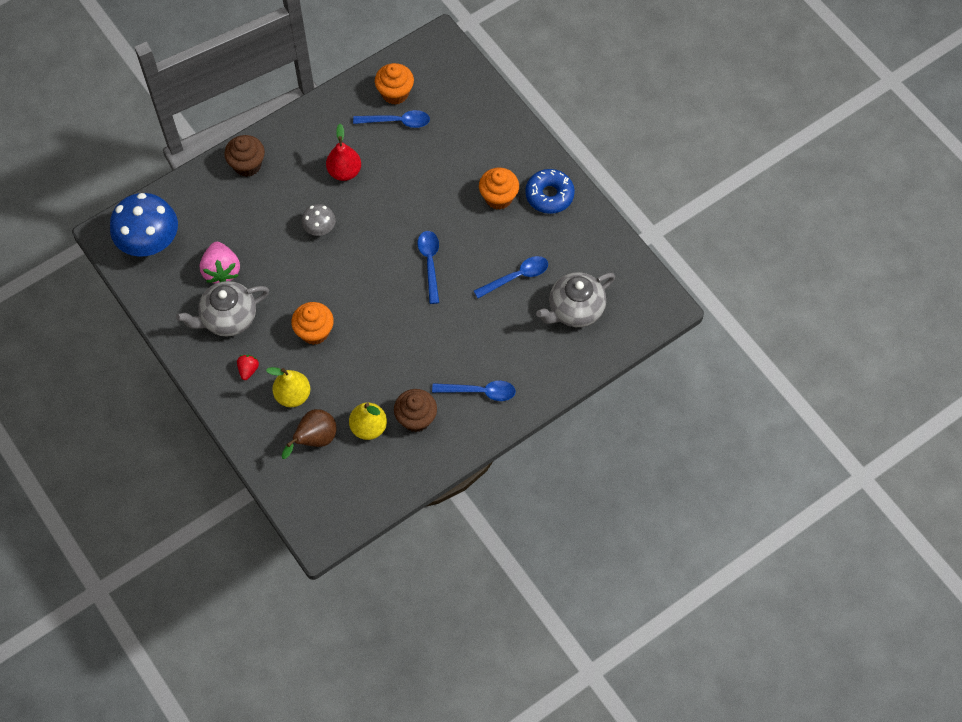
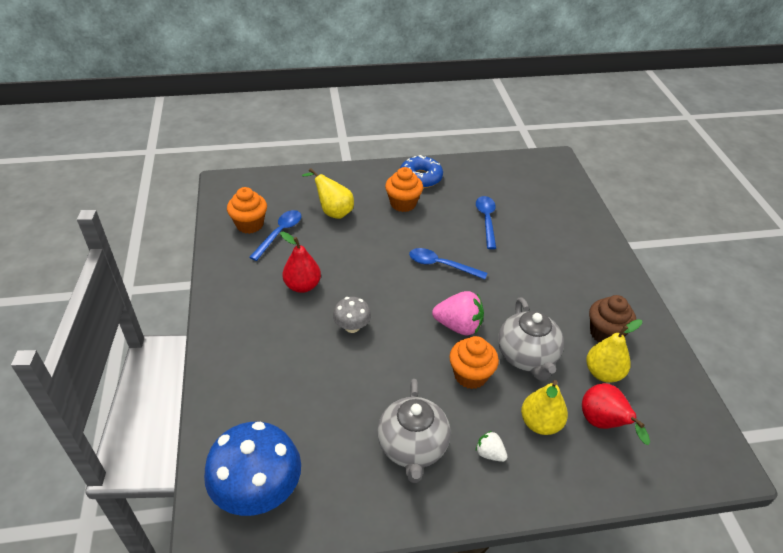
camera: 65 degrees left, 20 degrees down
(221, 271) = (347, 430): pink strawberry -> pink strawberry (458, 326)
(247, 165) = (233, 356): brown cupcake -> none
(248, 370) = (489, 453): red strawberry -> white strawberry
(315, 439) = (603, 424): brown pear -> red pear
(451, 147) = (333, 212): none -> yellow pear
(480, 392) = (592, 281): blue spoon -> none
(575, 310) = (535, 201): grey teapot -> grey teapot (527, 357)

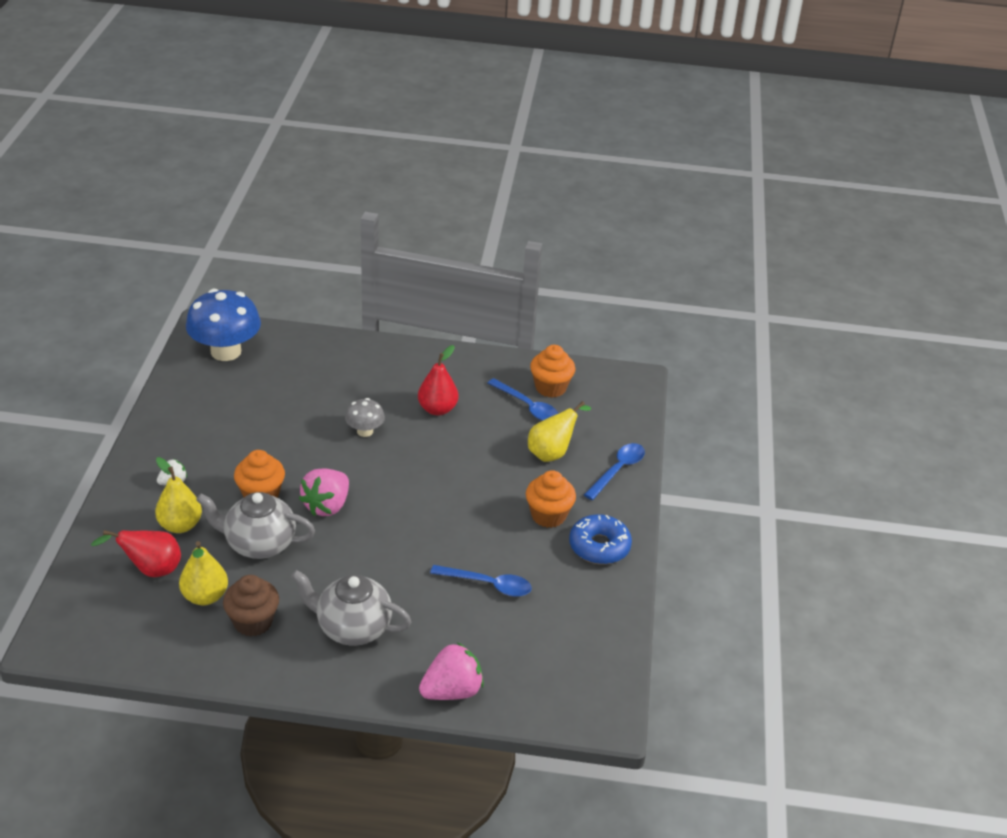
camera: 105 degrees right, 5 degrees down
(412, 447) = (209, 438): grey teapot -> grey teapot (352, 628)
(441, 265) = (423, 519): blue spoon -> blue spoon (618, 470)
(584, 219) = (452, 691): none -> pink strawberry

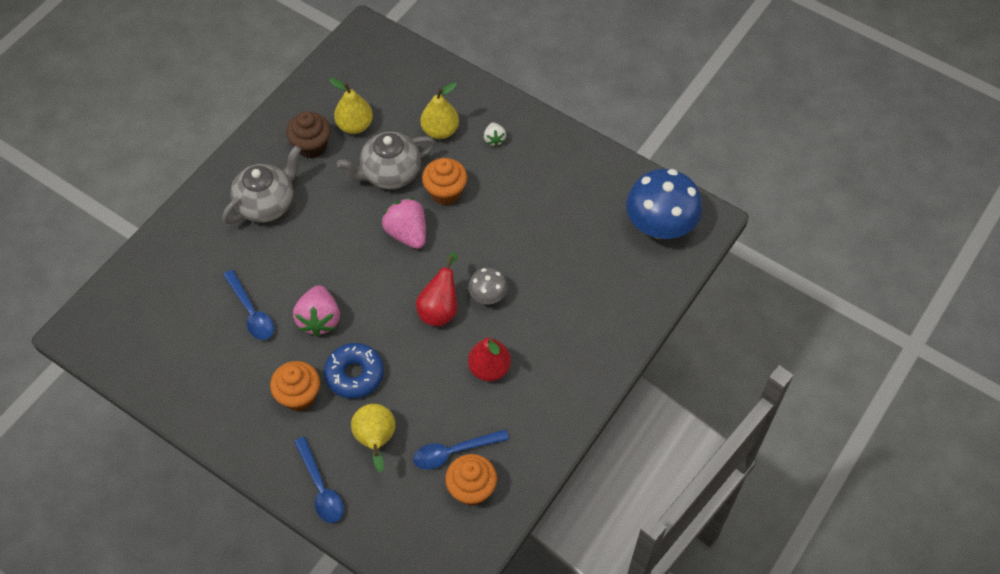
camera: 120 degrees right, 20 degrees up
(150, 570) = (402, 101): red pear -> red pear (440, 309)
(259, 544) = (390, 174): grey teapot -> grey teapot turned 150 degrees counterclockwise
(452, 691) = (168, 243): pink strawberry -> pink strawberry (319, 319)
(488, 584) = (251, 312): blue spoon -> blue spoon turned 75 degrees counterclockwise
(599, 546) = (239, 418): blue donut -> blue donut (355, 374)

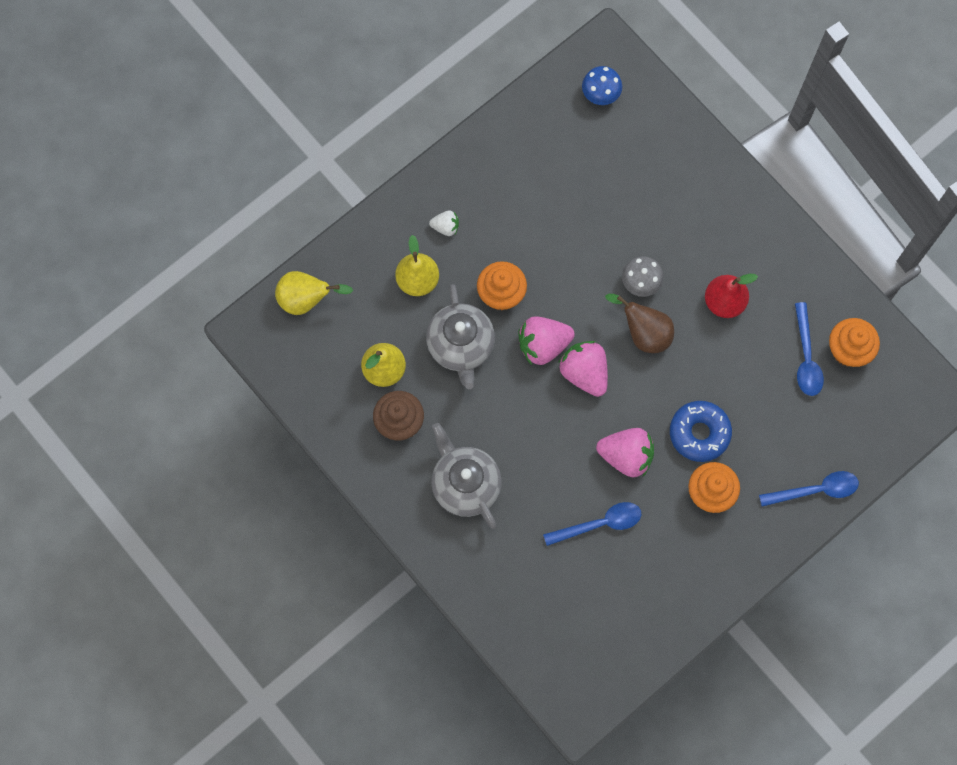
camera: 75 degrees left, 15 degrees up
(376, 440) = (777, 428): yellow pear -> yellow pear (306, 299)
(390, 270) = (584, 373): none -> pink strawberry
(440, 309) = (644, 333): red pear -> brown pear
(660, 225) = (600, 94): blue mushroom -> blue mushroom, size x0.51

